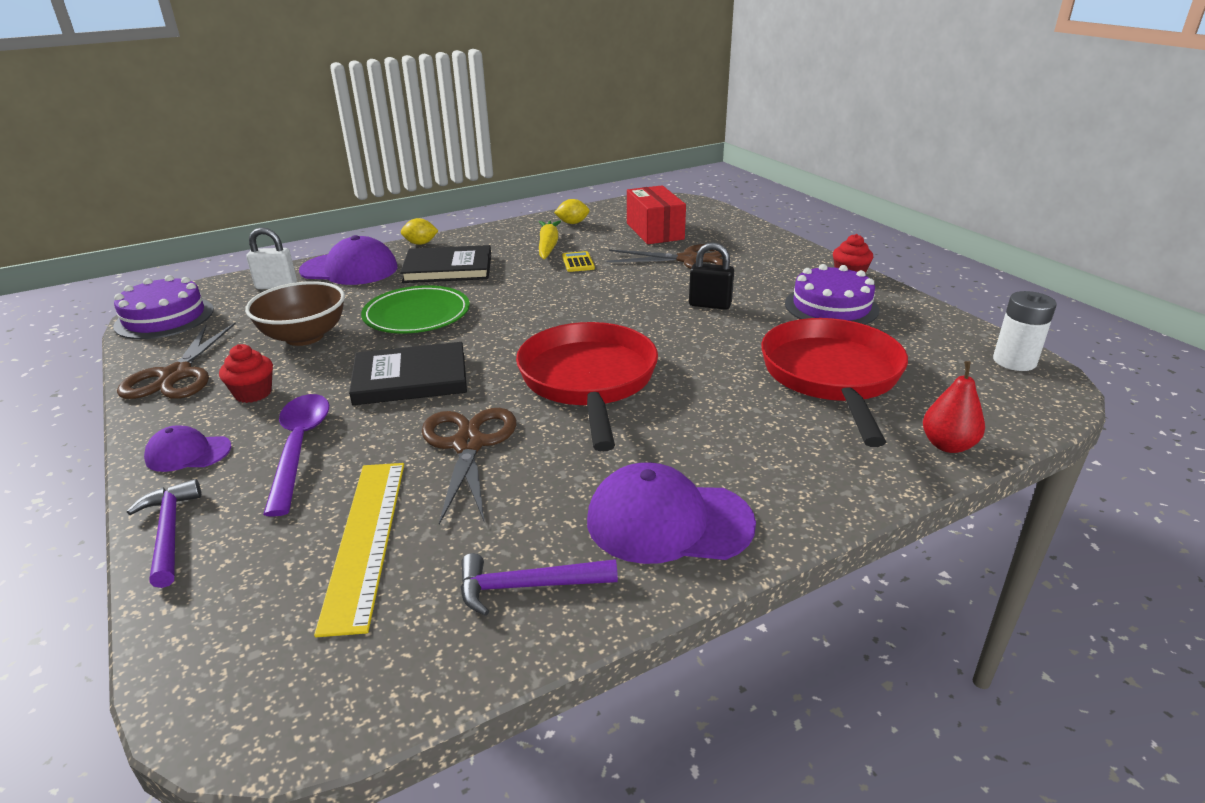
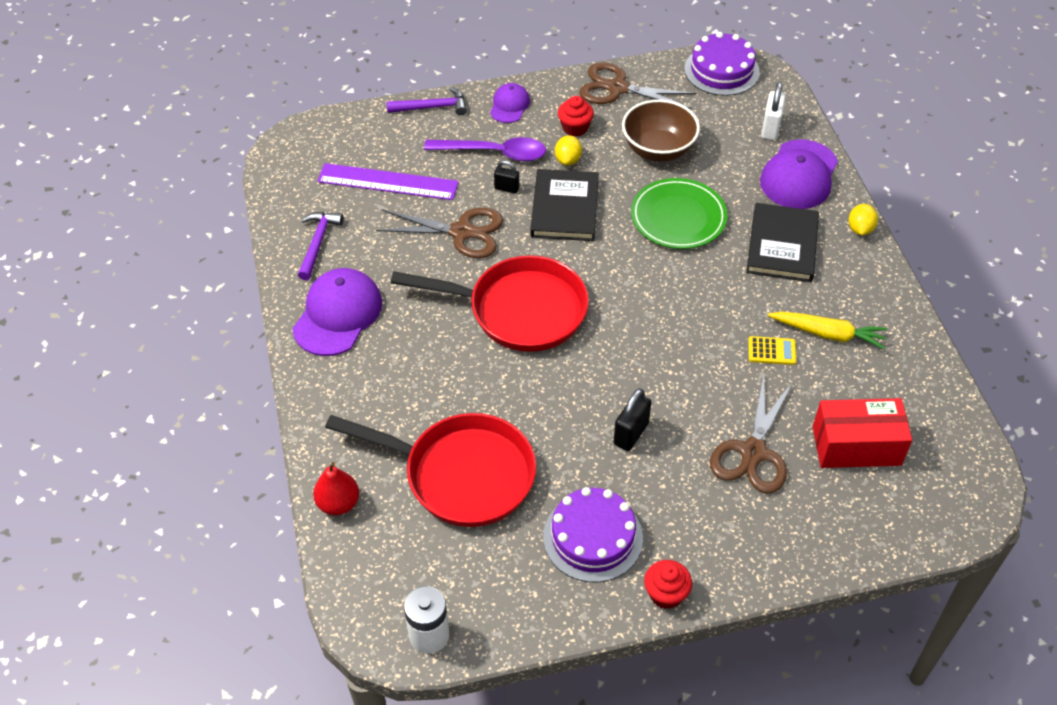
camera: 105 degrees right, 20 degrees up
(365, 540) = (388, 182): yellow ruler -> purple ruler
(376, 425) = (506, 188): none -> black padlock
(572, 223) = (902, 370): yellow lemon -> yellow lemon (568, 160)

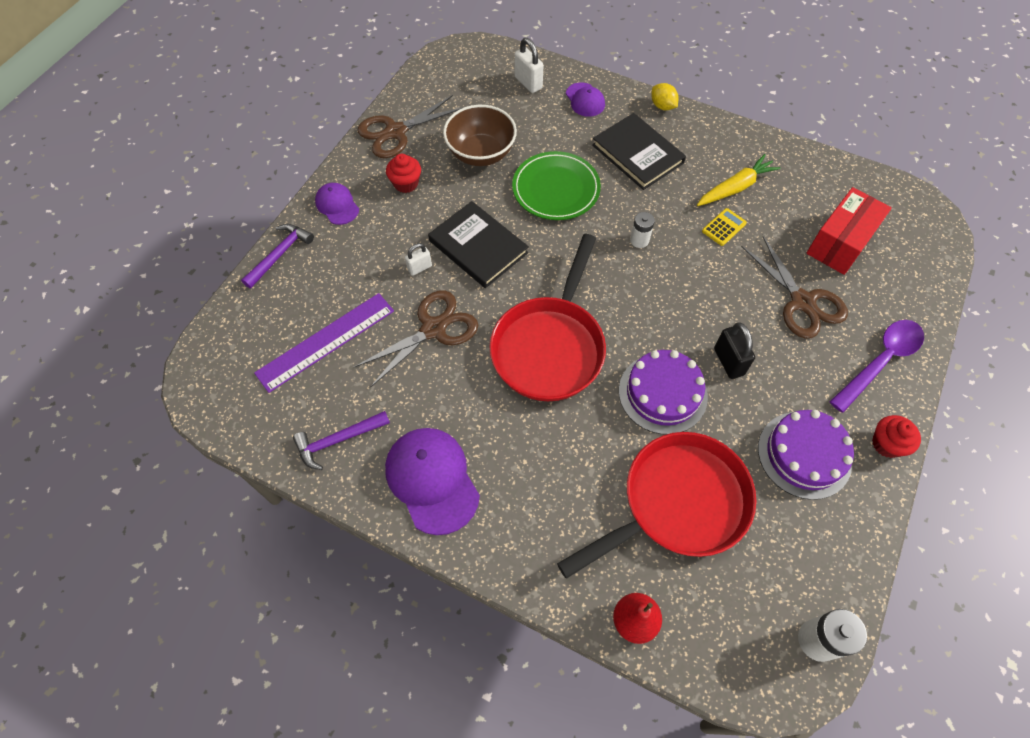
camera: 50 degrees left, 10 degrees up
(318, 243) = (338, 440): purple hammer -> purple hammer turned 75 degrees counterclockwise
(494, 153) = (375, 250): purple spoon -> purple spoon (880, 361)
(506, 188) = (419, 268): black padlock -> white padlock
(520, 310) = (550, 347): red pan -> red pan turned 150 degrees clockwise
(568, 160) = (433, 211): yellow lemon -> none
(689, 302) = (639, 240): none -> white battery
(721, 70) = (446, 67): purple cake -> purple cake (662, 393)
(799, 175) = (585, 100): purple cap -> purple cap, size x0.56

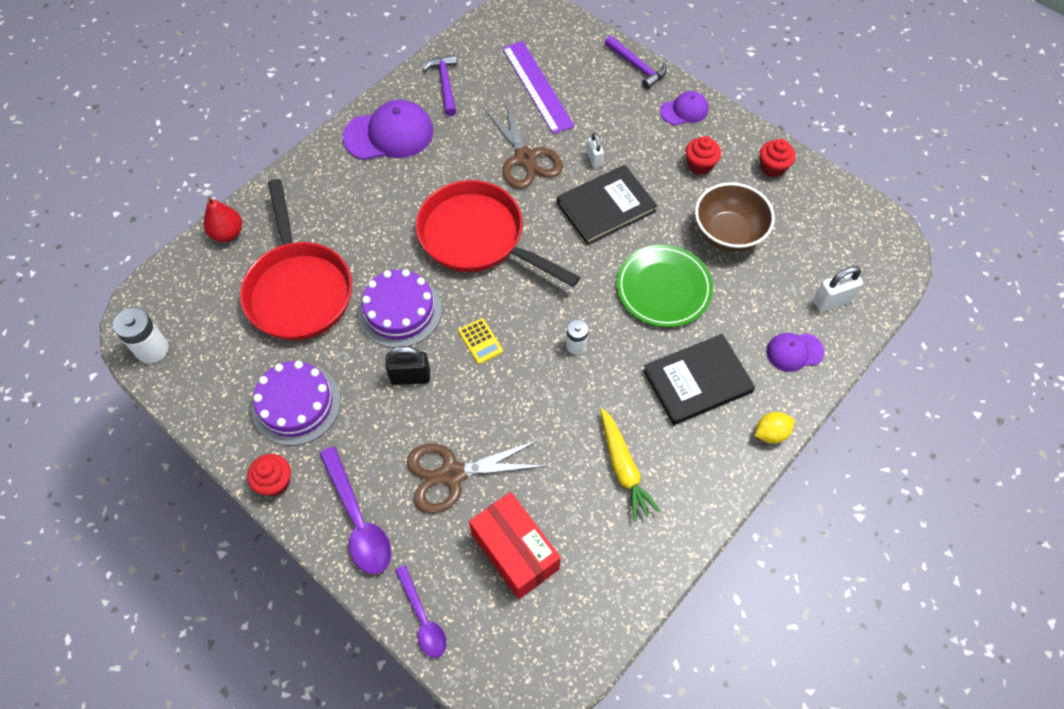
camera: 105 degrees right, 0 degrees up
(396, 132) = (772, 167): brown scissors -> red cupcake
(724, 227) = (570, 433): yellow calculator -> yellow calculator (480, 341)
(926, 290) = (423, 618): none -> purple spoon

